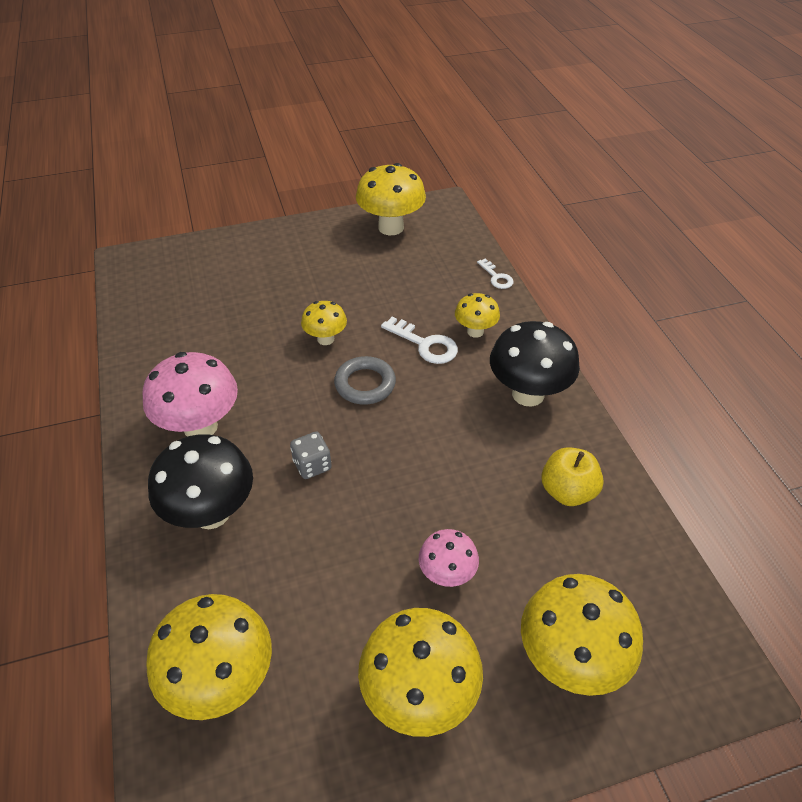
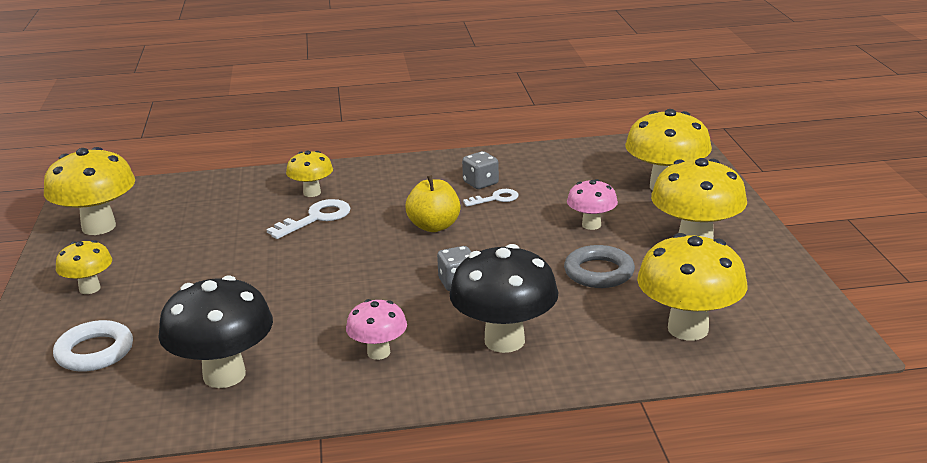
camera: 80 degrees left, 20 degrees down
(200, 427) = (378, 353): pink mushroom -> pink mushroom, size x0.56
(216, 275) = (95, 352): none -> white ring
(325, 339) = (275, 273): yellow mushroom -> yellow mushroom (89, 288)
(365, 384) = (358, 252): grey ring -> grey ring (599, 272)
(496, 277) = (237, 176): white key -> white key (496, 199)
(528, 394) = (407, 177): black mushroom -> black mushroom (224, 375)
(528, 458) = (480, 183): none -> grey dice
(567, 491) = (519, 172): yellow apple -> yellow apple (434, 226)

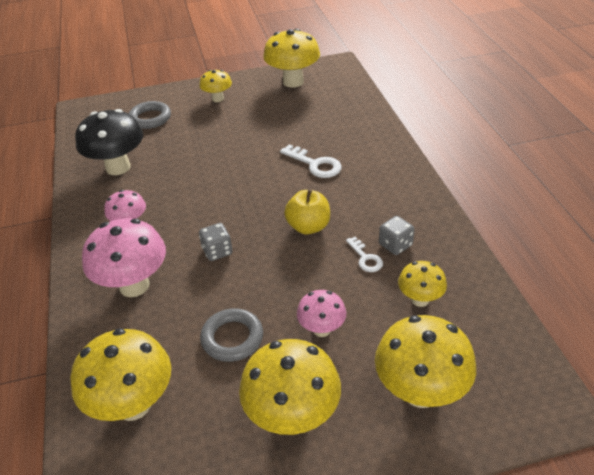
camera: 85 degrees right, 15 degrees up
(95, 352) = (150, 118): white ring -> grey ring
(312, 193) = (357, 154): yellow mushroom -> yellow mushroom (420, 300)
(504, 341) = (134, 285): black mushroom -> pink mushroom

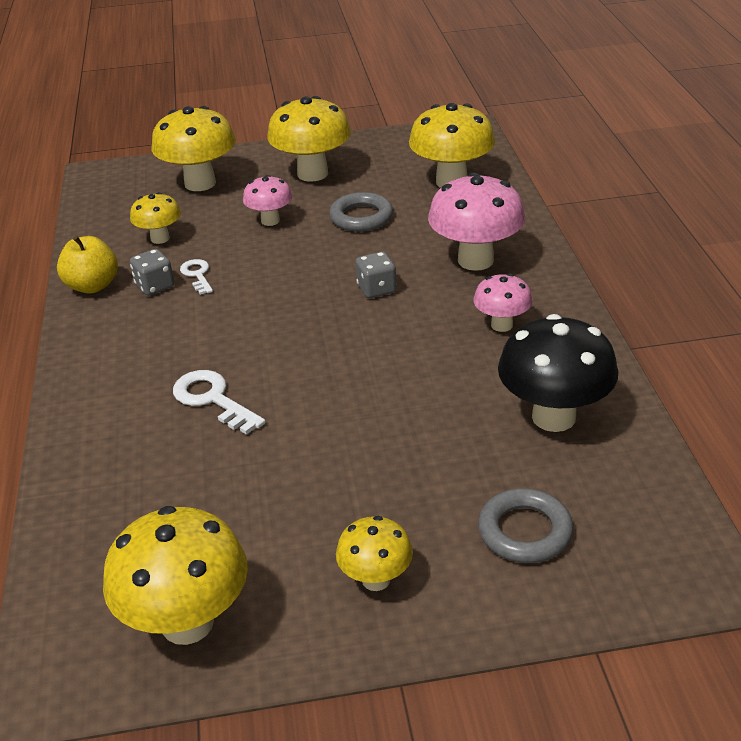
camera: 175 degrees left, 5 degrees down
(308, 227) = (253, 311): yellow apple -> yellow apple (92, 286)

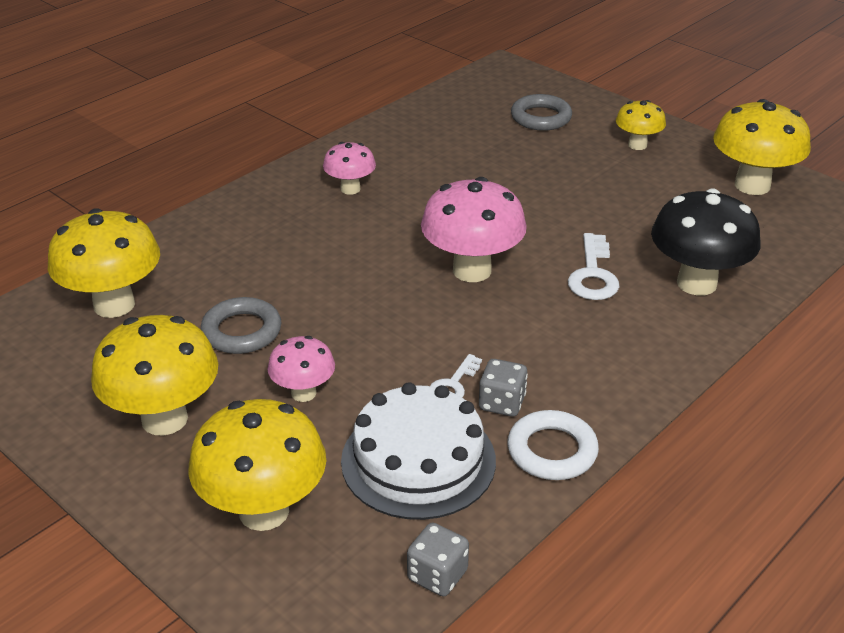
camera: 130 degrees left, 0 degrees up
(92, 286) = (552, 451): yellow apple -> white ring
(160, 238) = (418, 460): yellow mushroom -> white cake
(376, 289) = (362, 265): grey dice -> grey dice (437, 575)
(475, 260) = (265, 233): pink mushroom -> pink mushroom (472, 270)
(553, 417) = (432, 138): black mushroom -> black mushroom (696, 283)

